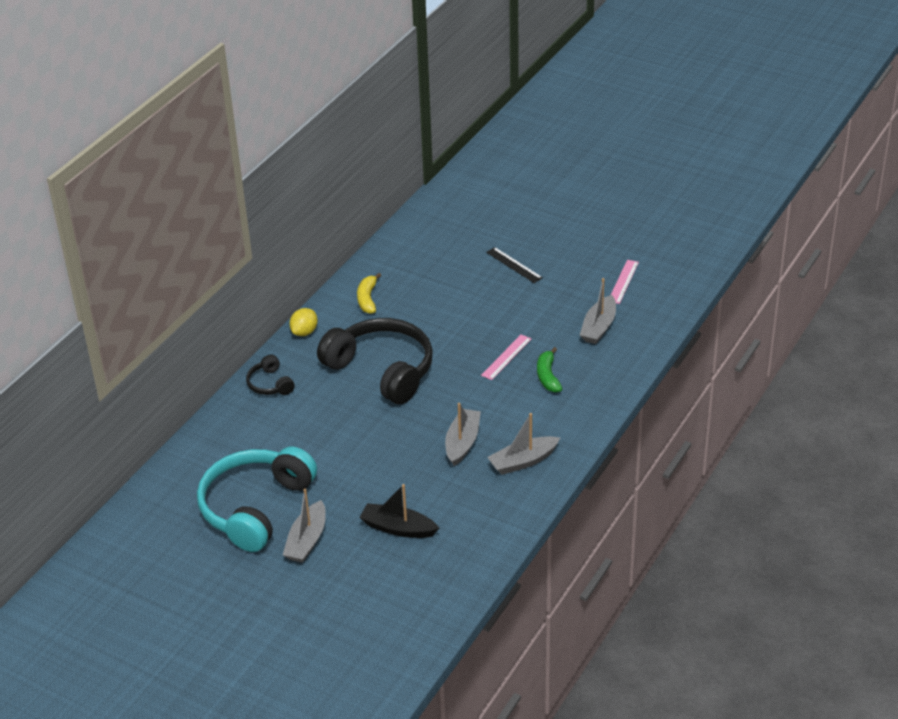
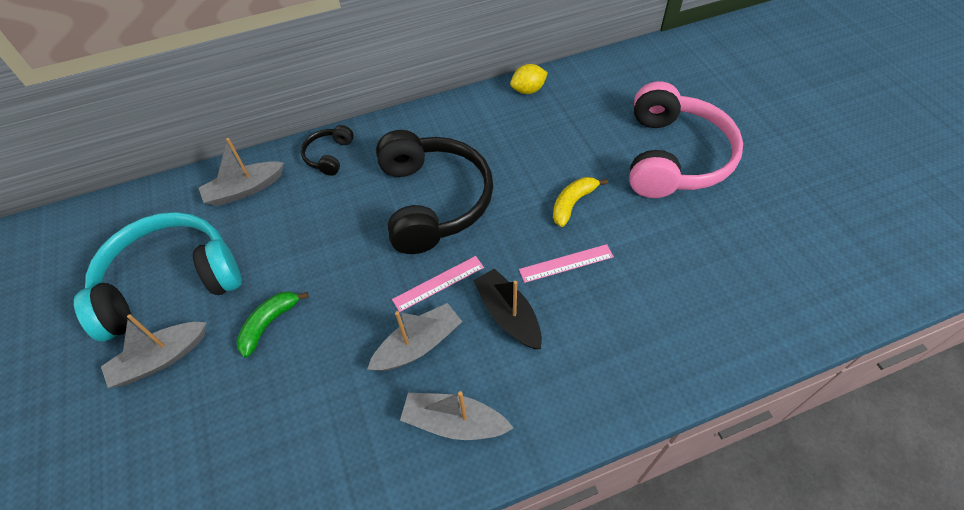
camera: 40 degrees right, 15 degrees up
(304, 332) = (411, 120): yellow lemon -> yellow lemon (528, 90)
(367, 299) = (498, 117): yellow banana -> yellow banana (572, 203)
(398, 528) = (246, 413): black boat -> black boat (508, 315)
(514, 265) = (673, 157): black ruler -> pink headphones
(548, 376) = (588, 319): green banana -> green banana (269, 323)
(599, 327) = (704, 290): grey boat -> grey boat (245, 190)
(623, 281) = (784, 246): pink ruler -> pink ruler (438, 283)

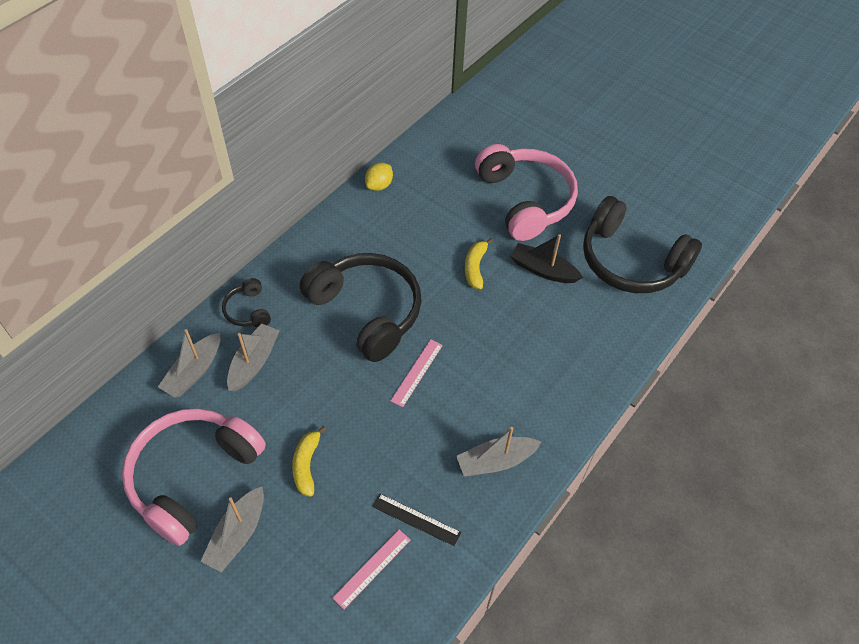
camera: 35 degrees left, 0 degrees up
(170, 283) = (193, 476): turquoise headphones -> pink headphones
(269, 323) = (307, 465): green banana -> yellow banana
(327, 440) = (416, 519): none -> black ruler
(418, 345) = (434, 423): grey boat -> grey boat (254, 362)
(508, 315) = (483, 371): black boat -> black boat (543, 270)
(566, 263) = (499, 315): pink ruler -> pink ruler (372, 568)
(764, 270) = (631, 261): none -> black headphones

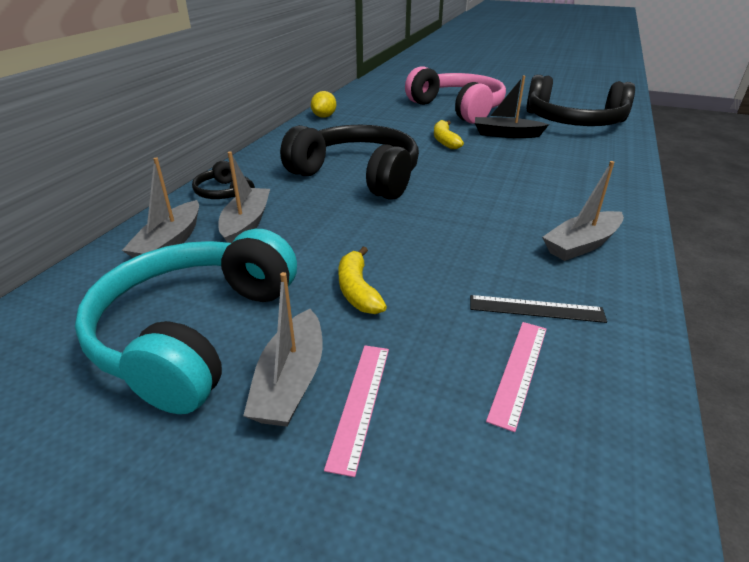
camera: 15 degrees left, 20 degrees down
(193, 476) = (196, 333): pink headphones -> turquoise headphones
(417, 372) = (440, 202): pink ruler -> pink ruler (360, 403)

